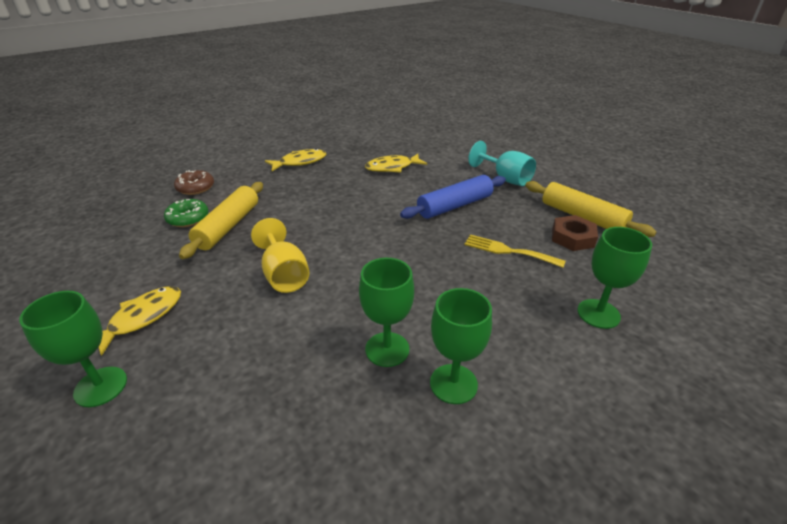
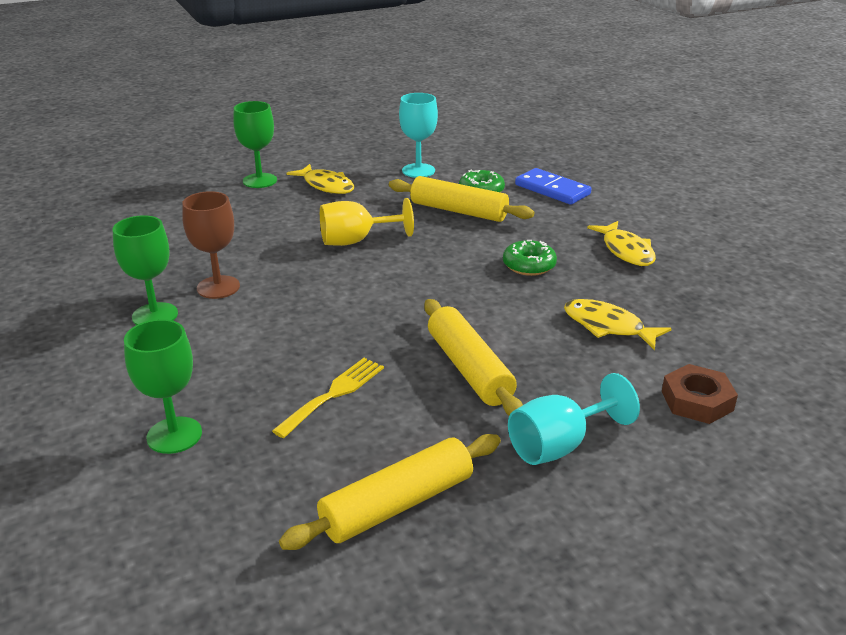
camera: 100 degrees right, 5 degrees down
(125, 257) = (418, 171): none -> turquoise goblet
(195, 188) = (552, 190): brown donut -> blue domino
(322, 192) = (529, 265): none -> green donut
(387, 349) = (218, 287): green goblet -> brown goblet
(392, 167) = (608, 326): yellow fish -> yellow fish turned 45 degrees counterclockwise
(455, 206) = (469, 369): blue rolling pin -> yellow rolling pin
(572, 237) = (340, 469): brown nut -> brown nut (697, 401)

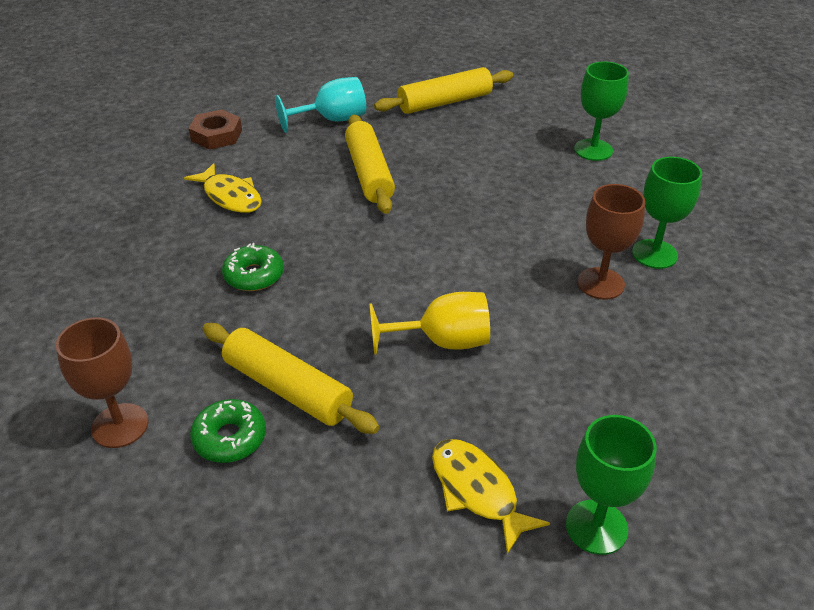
camera: 170 degrees left, 10 degrees up
(334, 394) = (479, 165): yellow fork -> none
(418, 171) = (307, 522): turquoise goblet -> none
(552, 190) = (120, 425): blue domino -> brown goblet
(626, 251) = (130, 284): yellow fish -> none

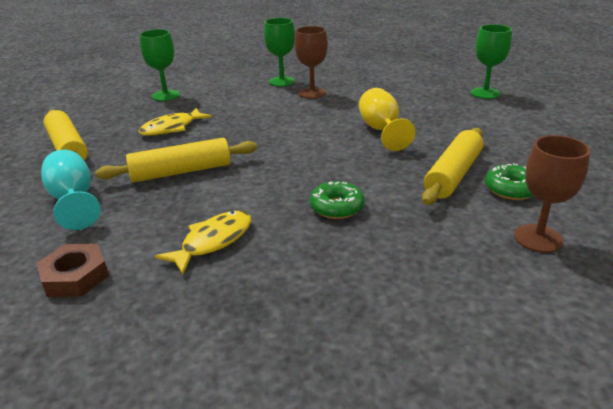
camera: 95 degrees left, 10 degrees down
(477, 491) = (487, 116): yellow fish -> yellow fish (172, 128)

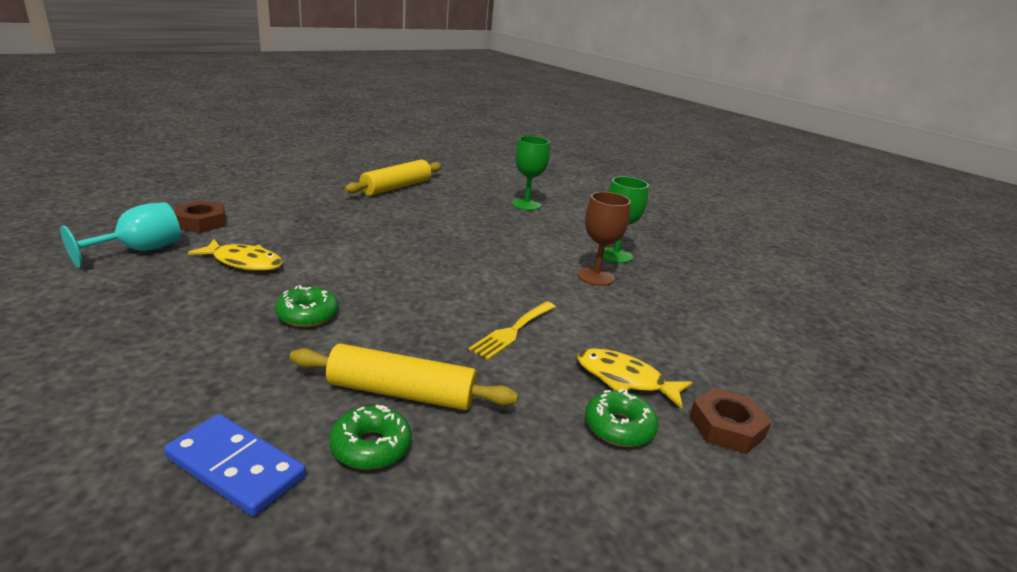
camera: 65 degrees right, 5 degrees down
(74, 201) = (308, 204): turquoise goblet -> turquoise goblet (140, 250)
(172, 128) = (453, 217): yellow fish -> yellow fish (625, 379)
(181, 171) = (366, 233): yellow rolling pin -> none
(381, 130) = (512, 331): yellow goblet -> yellow fork
(485, 93) = (726, 427): green goblet -> brown nut
(486, 117) = (619, 427): none -> green donut
(538, 238) = (235, 468): brown goblet -> blue domino

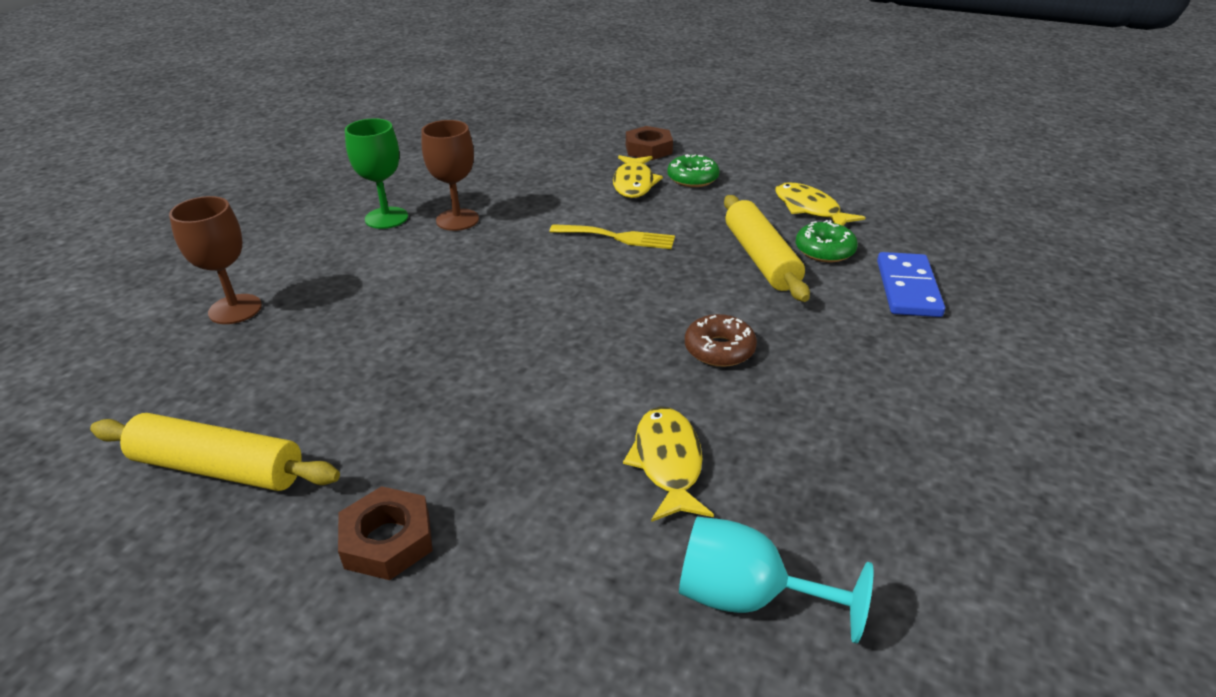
camera: 110 degrees left, 10 degrees up
(201, 222) = (590, 611): brown nut -> brown nut (387, 540)
(307, 315) = (719, 349): green donut -> brown donut
(473, 492) = (809, 209): none -> yellow fish
(526, 205) = (235, 309): green goblet -> brown goblet

